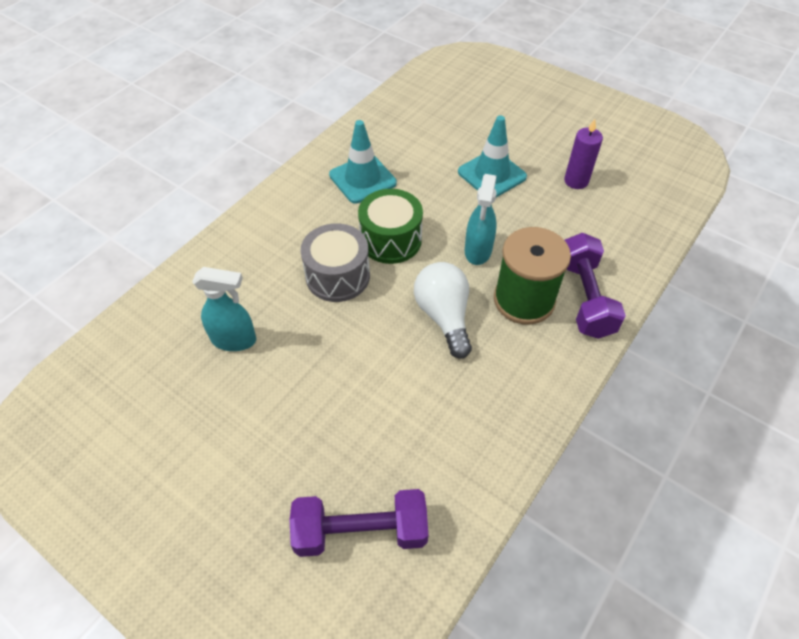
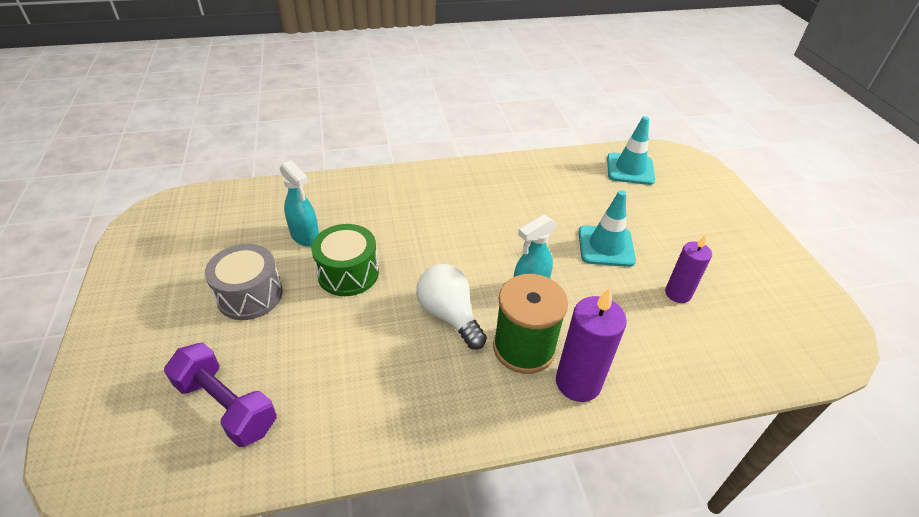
camera: 40 degrees right, 10 degrees down
(337, 276) = (411, 241): grey drum -> grey drum (250, 295)
(362, 179) = (502, 194): turquoise traffic cone -> turquoise traffic cone (630, 169)
(390, 240) = (474, 242): green drum -> green drum (348, 273)
(444, 316) = (449, 315): white light bulb -> white light bulb turned 60 degrees counterclockwise
(584, 298) = (578, 382): purple dumbbell -> purple candle

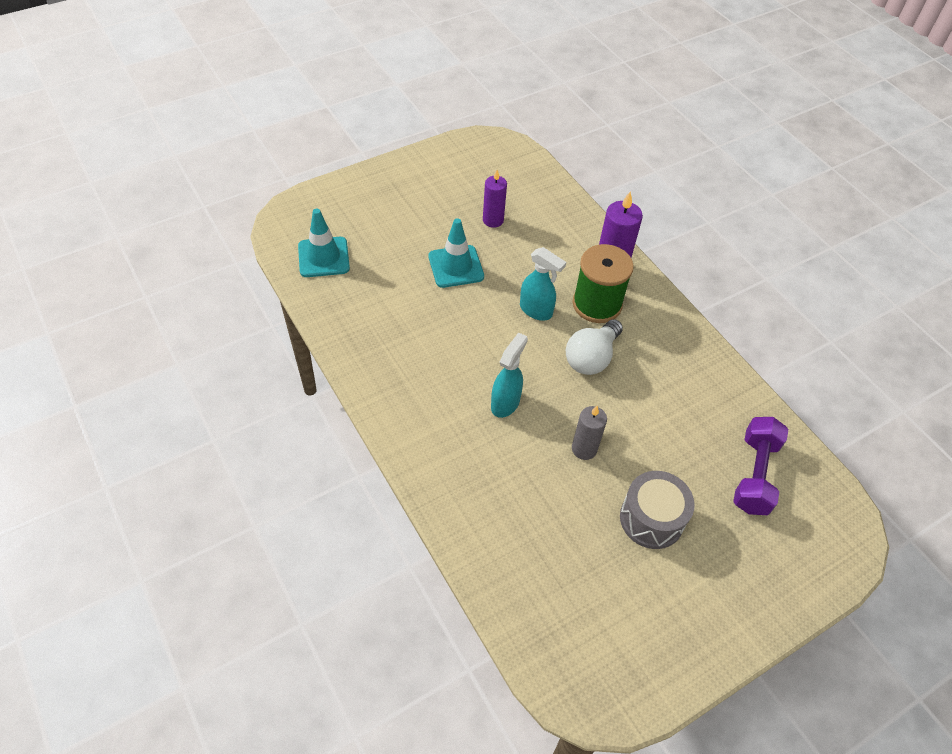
camera: 110 degrees left, 10 degrees up
(305, 237) = (555, 509): turquoise spray bottle -> turquoise spray bottle (505, 403)
(348, 273) = (584, 449): green drum -> grey candle

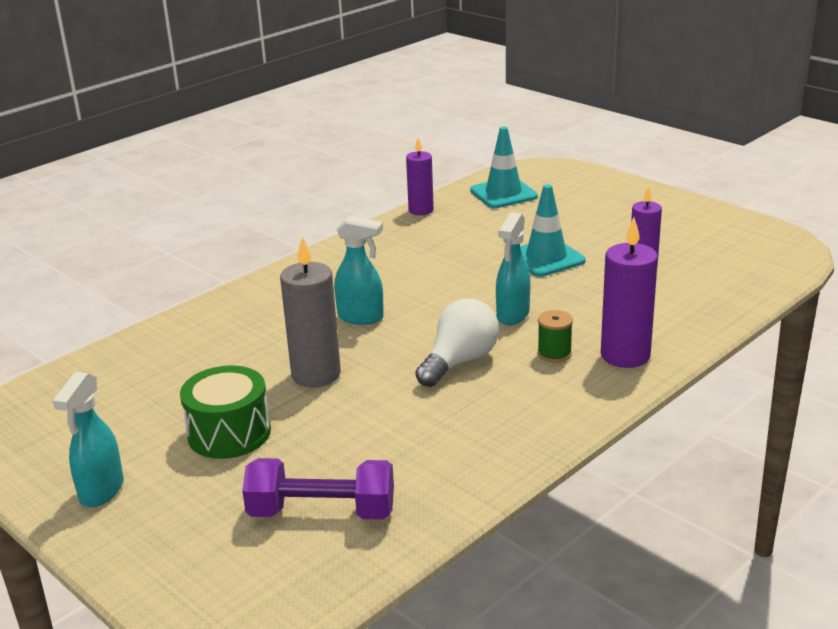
camera: 80 degrees right, 25 degrees down
(325, 320) = (421, 210): none -> purple candle
(584, 449) = (316, 375): grey candle -> grey candle, size x1.52
(591, 358) = (459, 361): white light bulb -> white light bulb turned 105 degrees clockwise
(597, 304) = (554, 354): green spool -> green spool, size x0.49
(651, 519) = (229, 433): grey drum -> green drum
(710, 615) = (101, 491): none -> turquoise spray bottle

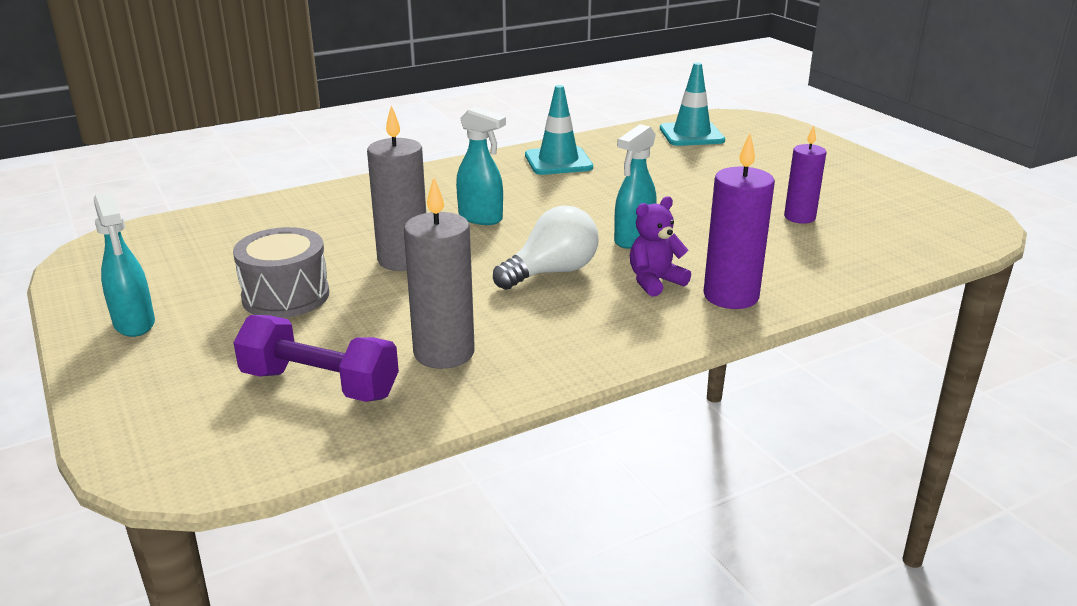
camera: 15 degrees right, 0 degrees up
(101, 491) = (134, 324): turquoise spray bottle -> turquoise spray bottle turned 60 degrees counterclockwise
(229, 433) = (286, 296): green drum -> grey drum
(412, 459) = (444, 353): none -> grey candle
(421, 210) = (600, 137): purple candle -> none
(546, 258) = (700, 195): turquoise traffic cone -> turquoise traffic cone (558, 161)
(554, 354) = (655, 282): green spool -> purple teddy bear

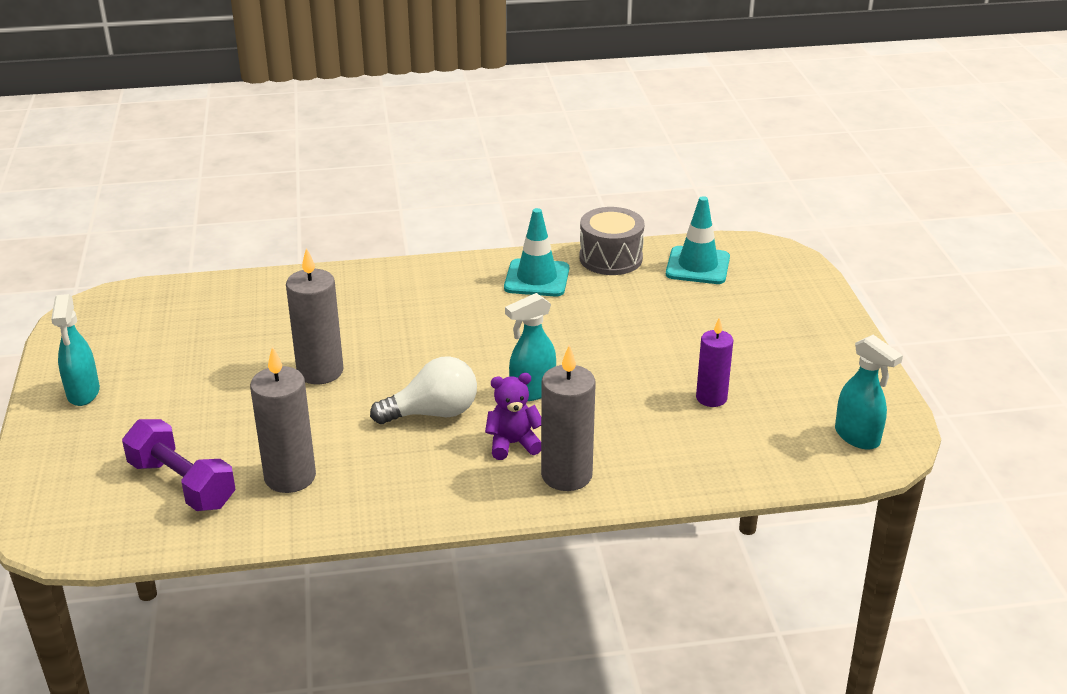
camera: 20 degrees right, 5 degrees up
(286, 296) = (206, 390): grey drum -> grey drum (610, 258)
(481, 218) = (416, 337): turquoise spray bottle -> turquoise spray bottle (857, 437)
(731, 296) = (566, 475): purple candle -> grey candle

